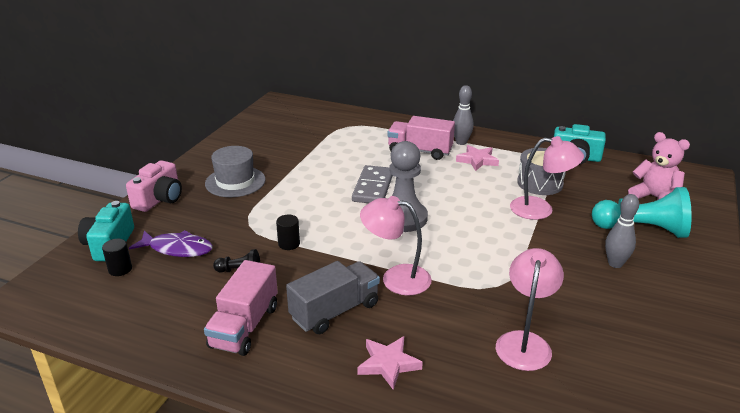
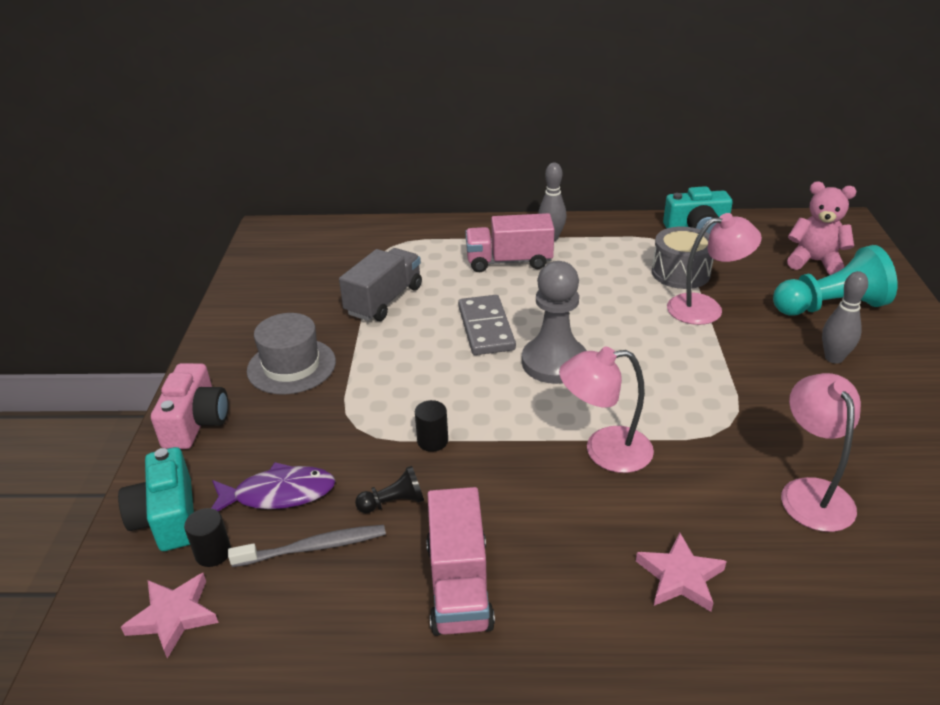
camera: 20 degrees left, 5 degrees up
(176, 282) = (313, 547): none -> grey toothbrush
(335, 311) = (562, 523): grey truck -> grey truck (384, 300)
(477, 160) = (587, 259): pink star -> pink star (173, 616)

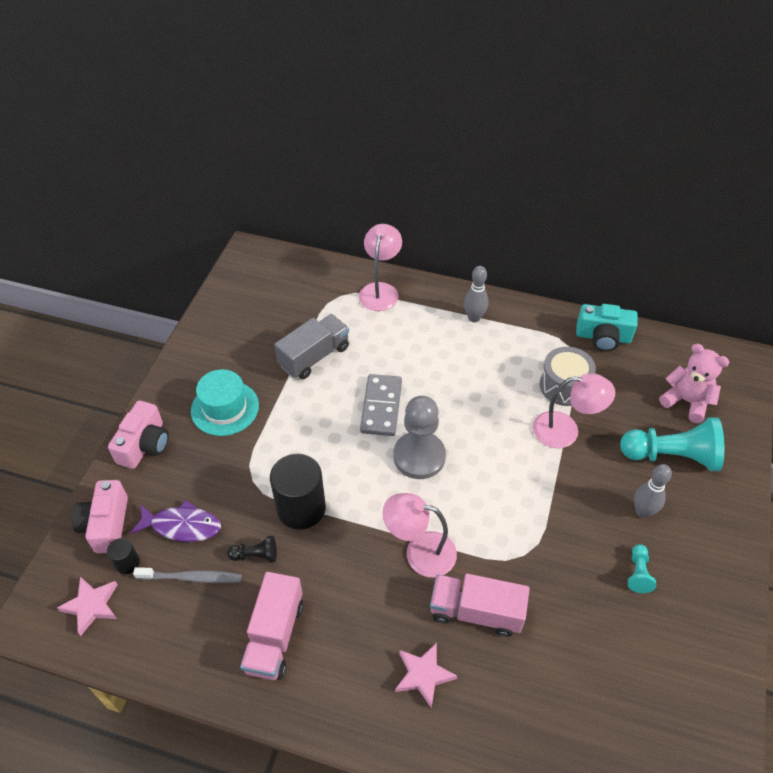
camera: 15 degrees right, 15 degrees up
(167, 517) = (106, 525): turquoise camera -> pink camera
(291, 366) = (225, 408): grey hat -> turquoise hat
(432, 441) = (301, 508): black cylinder -> black cylinder, size x2.10
(509, 262) = (428, 337): pink truck -> pink truck (476, 612)
(811, 492) = (553, 633): pink lamp -> pink lamp (380, 290)
(867, 413) = (638, 573): none -> turquoise pawn

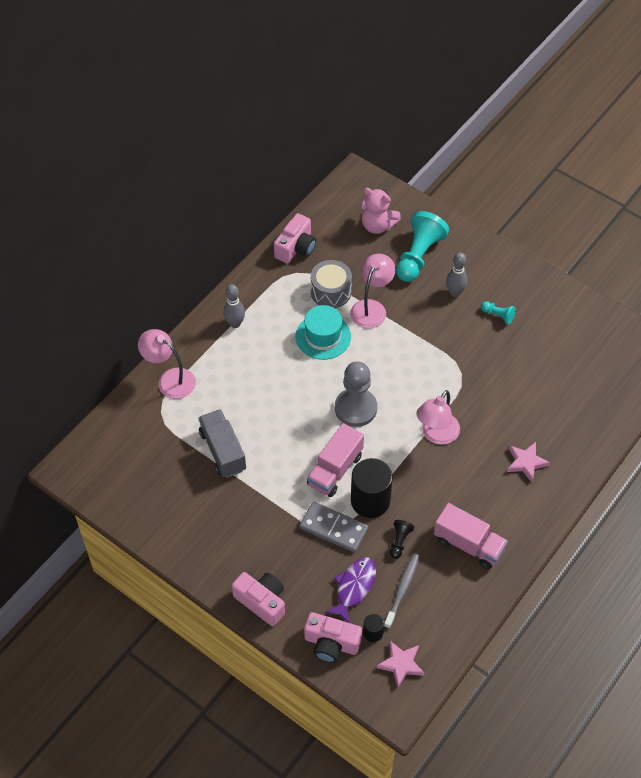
camera: 70 degrees left, 5 degrees up
(225, 408) = (249, 532): turquoise hat -> turquoise hat (323, 336)
(381, 407) = (297, 418): grey domino -> grey domino (333, 528)
(476, 612) = (493, 417): pink truck -> pink truck (335, 470)
(603, 337) = (296, 248): turquoise camera -> pink camera
(686, 401) = (377, 225): pink teddy bear -> pink teddy bear turned 120 degrees counterclockwise

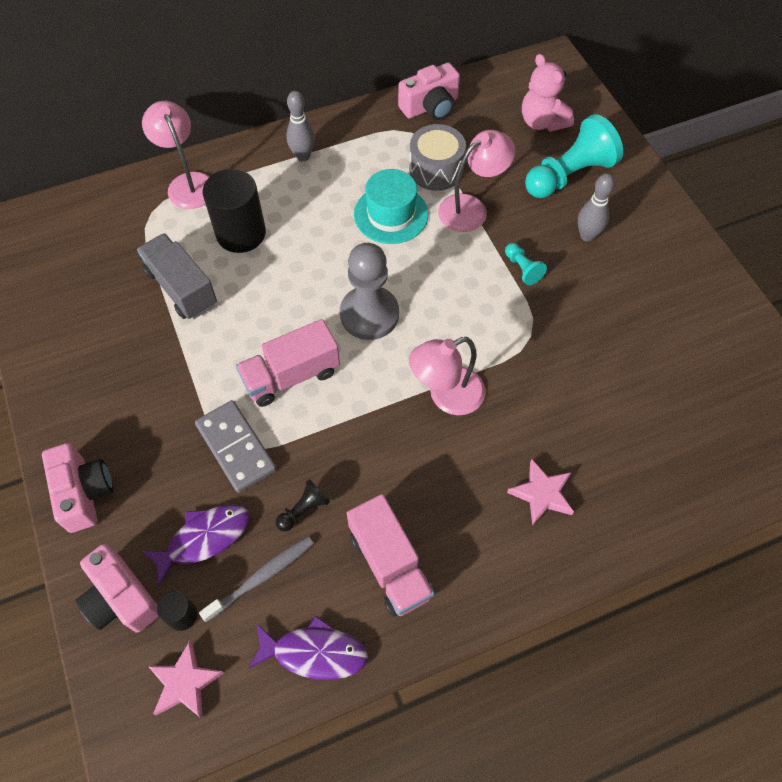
camera: 30 degrees right, 5 degrees up
(223, 451) = (182, 288): grey truck -> grey truck turned 45 degrees counterclockwise
(370, 500) = (305, 436): black cylinder -> black cylinder (241, 233)
(460, 611) = (314, 652): none -> purple fish
(498, 315) = (625, 287): turquoise pawn -> turquoise pawn (522, 269)

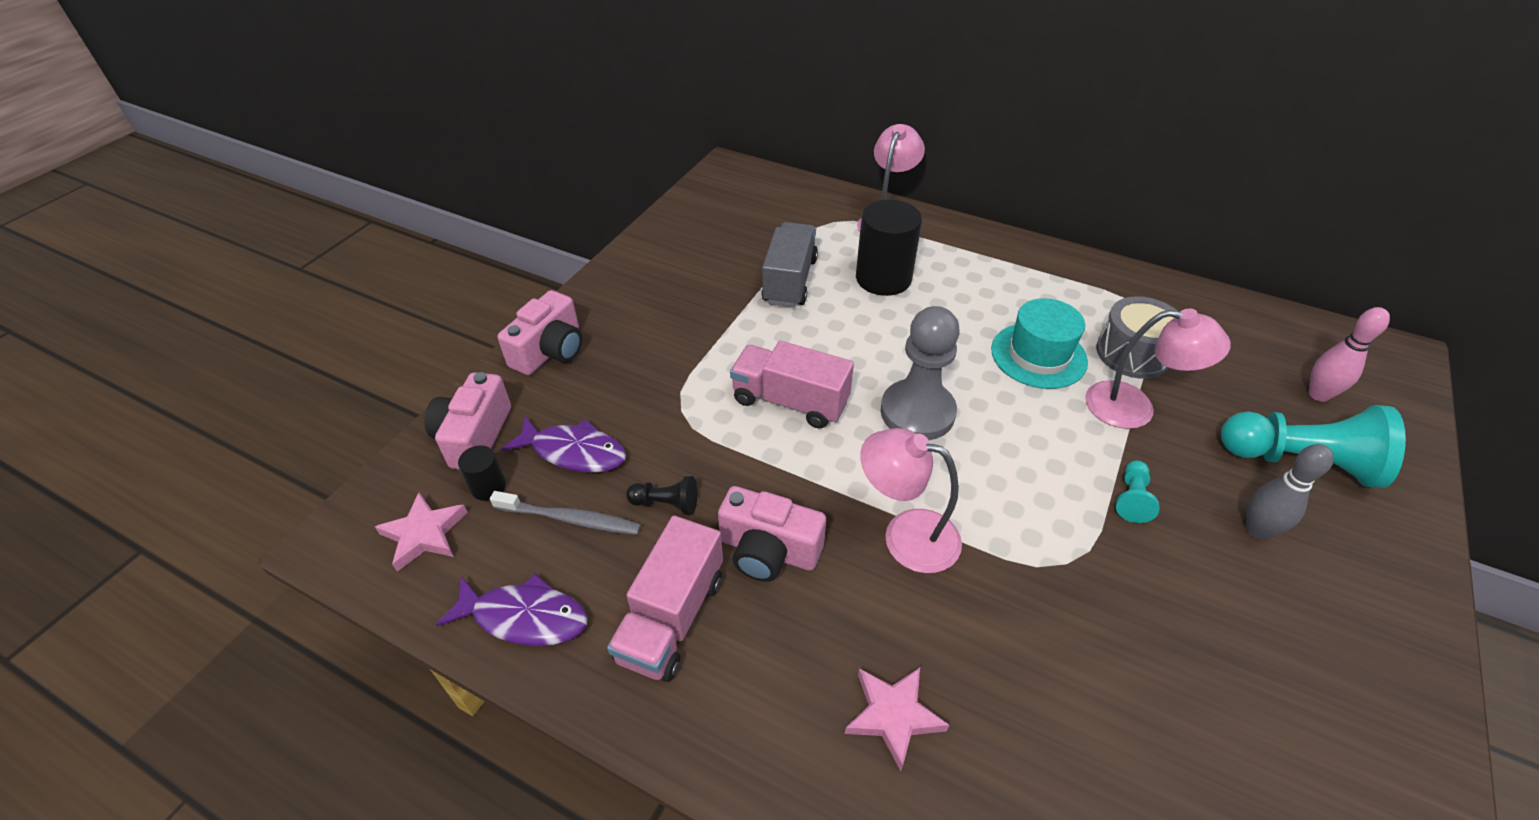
camera: 50 degrees right, 15 degrees down
(236, 448) = (680, 413): grey domino -> none
(303, 156) = (1007, 263): grey bowling pin -> none
(314, 652) = (524, 617): purple fish -> purple fish turned 45 degrees counterclockwise
(430, 106) = (1189, 304): pink camera -> pink camera (768, 550)
(542, 122) = (1318, 395): pink teddy bear -> pink bowling pin

